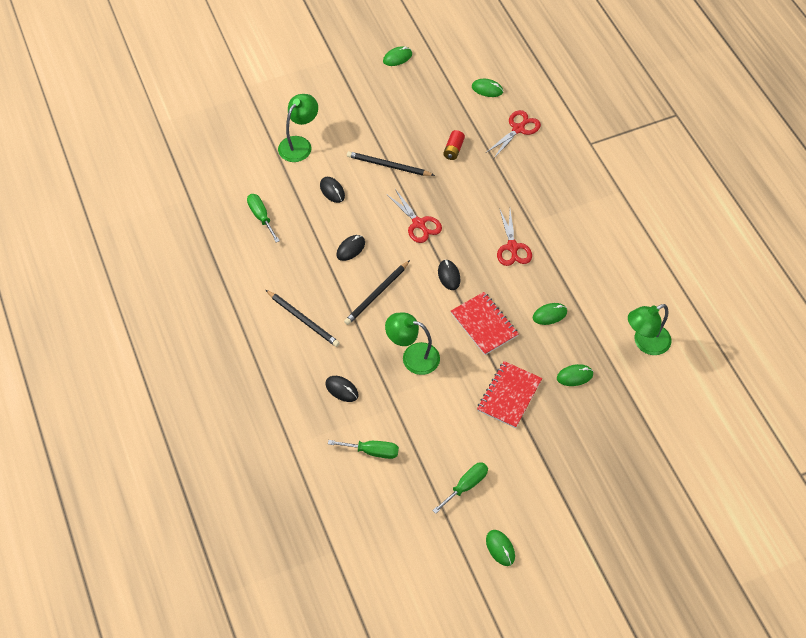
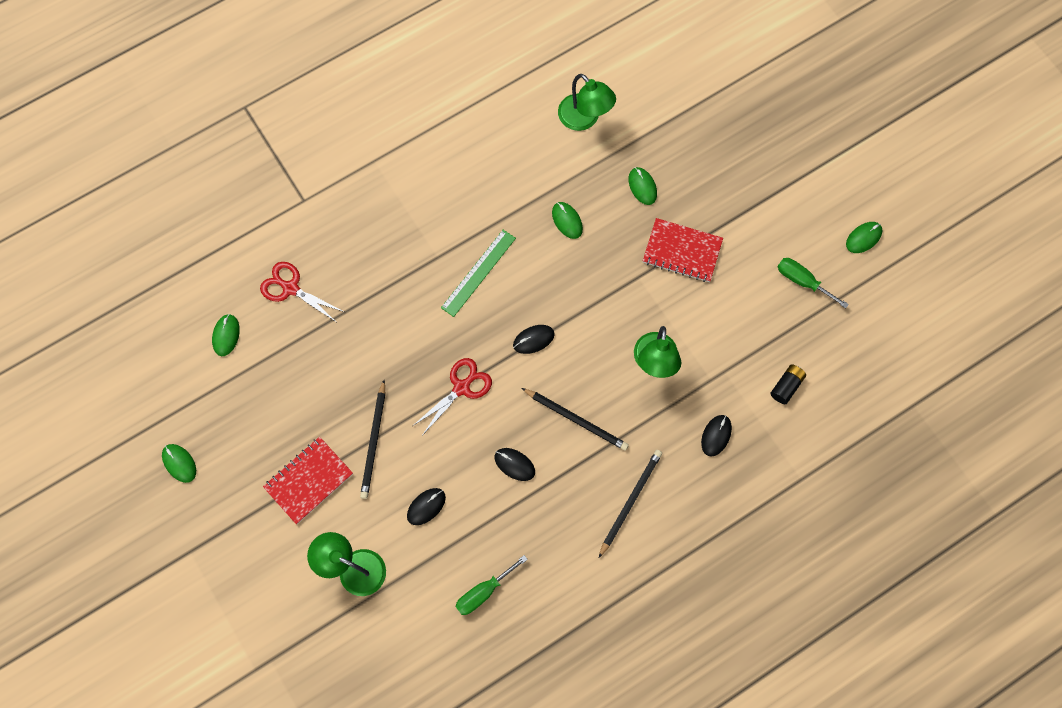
camera: 100 degrees left, 15 degrees up
(372, 451) = (786, 386): green screwdriver -> black battery
(453, 150) = (336, 363): red battery -> none
(484, 324) = (594, 290): red notebook -> red notebook (309, 480)
(512, 247) = (478, 272): red scissors -> green ruler

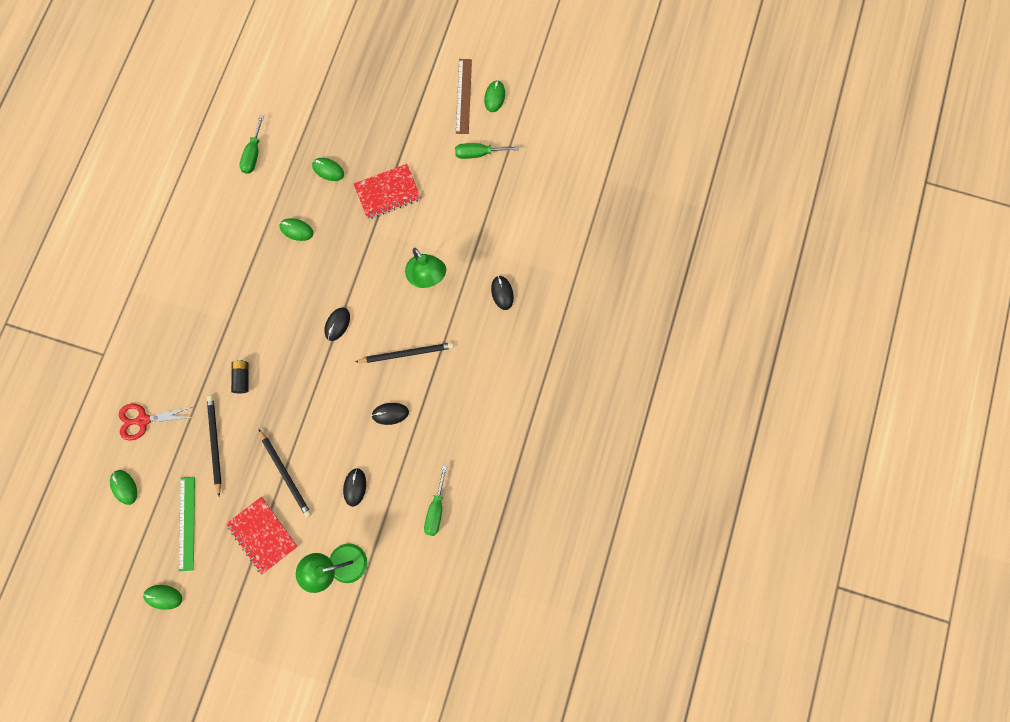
camera: 40 degrees left, 5 degrees up
(309, 480) = (263, 535): red notebook -> red notebook turned 45 degrees counterclockwise
(461, 388) = (315, 393): red scissors -> none
(478, 272) = (265, 309): green ruler -> green ruler (187, 523)
(584, 119) = (253, 154): green lamp -> green screwdriver
(630, 501) = (482, 377): black pencil -> black pencil (215, 443)
(786, 386) = (520, 228): black battery -> black battery (242, 378)
(832, 214) = (463, 96): none -> brown ruler

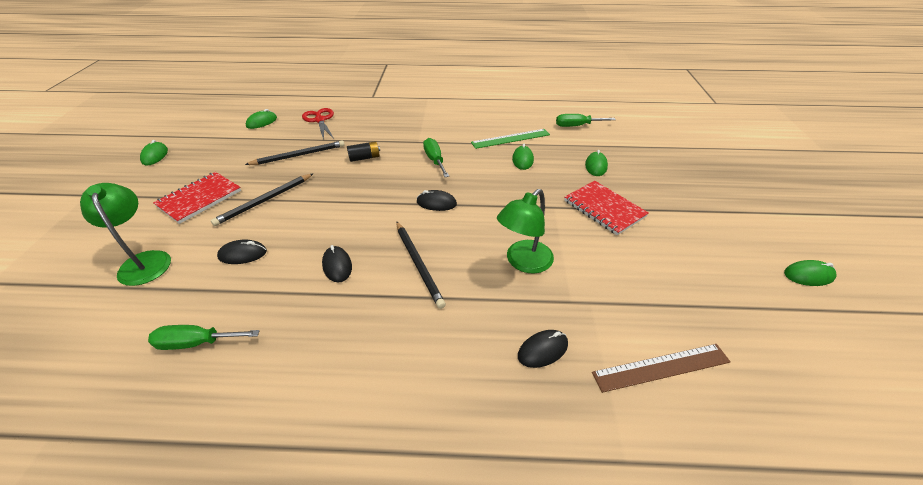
camera: 75 degrees right, 35 degrees down
(187, 523) = (223, 155): green ruler -> green ruler (510, 138)
(463, 96) = (775, 245): brown ruler -> brown ruler (661, 367)
(478, 153) = (719, 276): green screwdriver -> green screwdriver (435, 160)

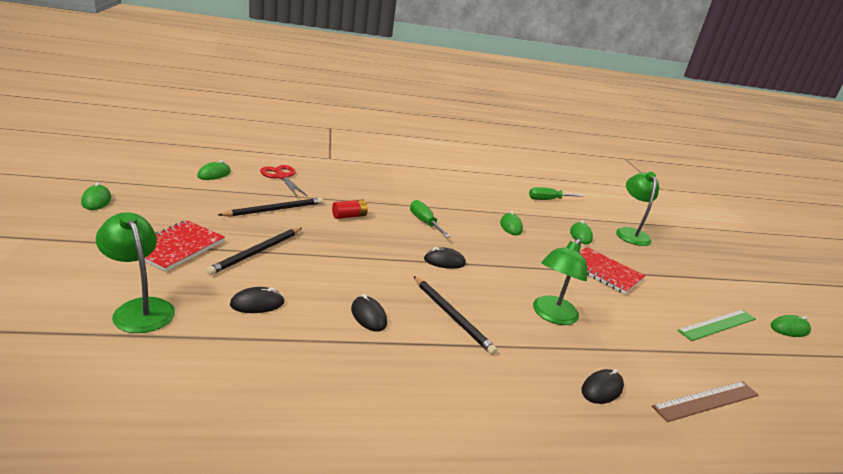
camera: 15 degrees left, 15 degrees down
(196, 343) = (246, 389): green screwdriver -> none
(364, 158) = (349, 216): black battery -> red battery
(510, 138) = (491, 207): green ruler -> green ruler (717, 324)
(655, 160) = (630, 233): none -> green lamp

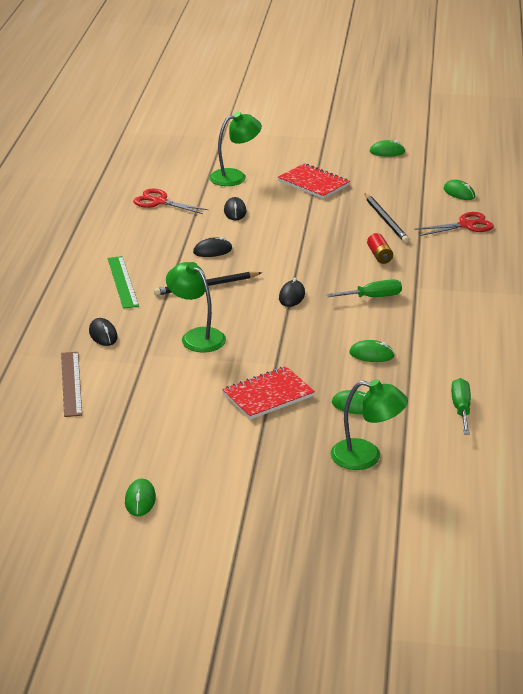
camera: 110 degrees right, 5 degrees up
(224, 381) = (159, 202): none -> red scissors
(256, 252) = (306, 212): black pencil -> none
(717, 324) = (161, 442): green ruler -> green ruler (122, 282)

